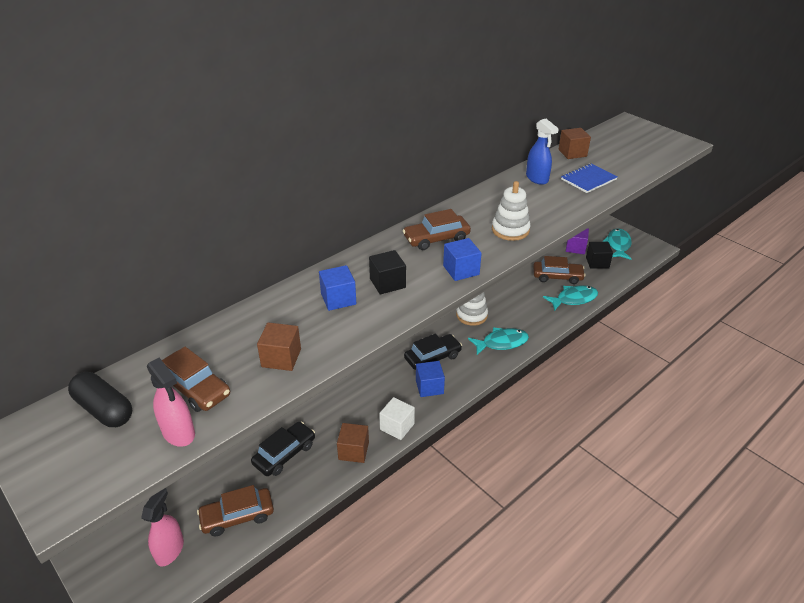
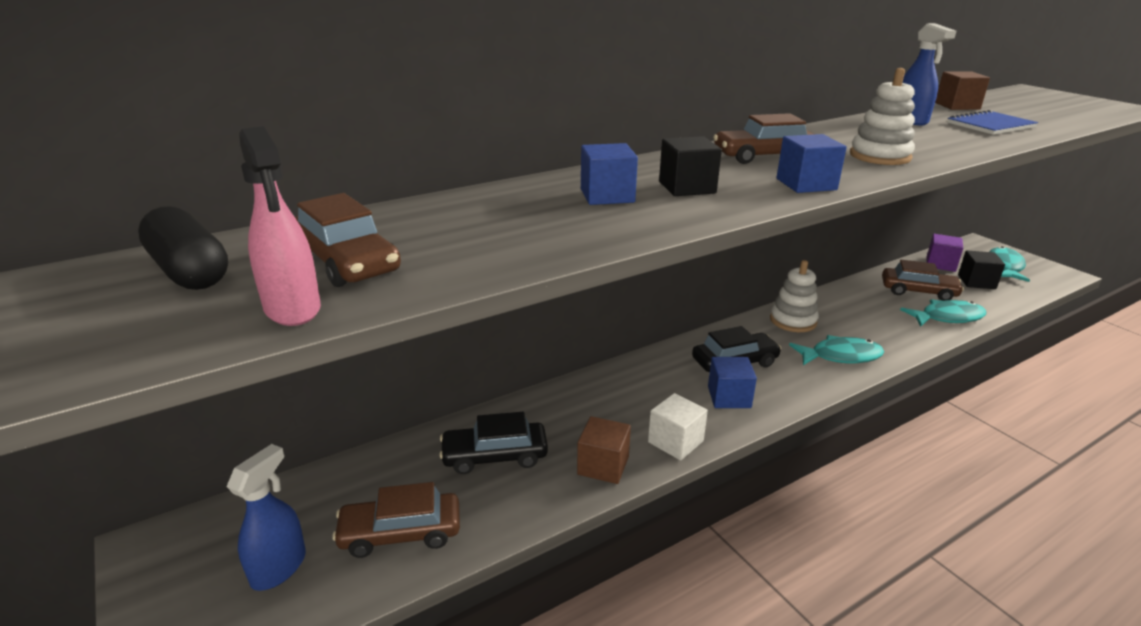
camera: 10 degrees right, 10 degrees down
(170, 550) = (279, 567): pink spray bottle -> blue spray bottle
(281, 358) = (501, 243): brown cube -> none
(284, 454) = (495, 456): black car -> black car turned 150 degrees counterclockwise

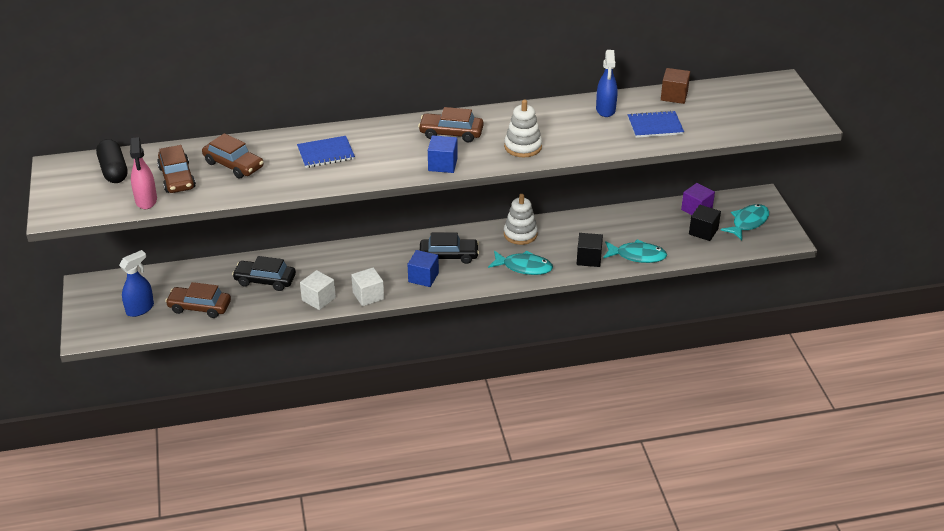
camera: 20 degrees right, 10 degrees up
(603, 465) = (318, 299): brown cube -> white cube
(607, 196) = (326, 153): blue cube -> blue notebook
(687, 187) = (374, 154): black cube -> black cube (589, 259)
(918, 291) = (644, 230): brown car -> brown car (233, 165)

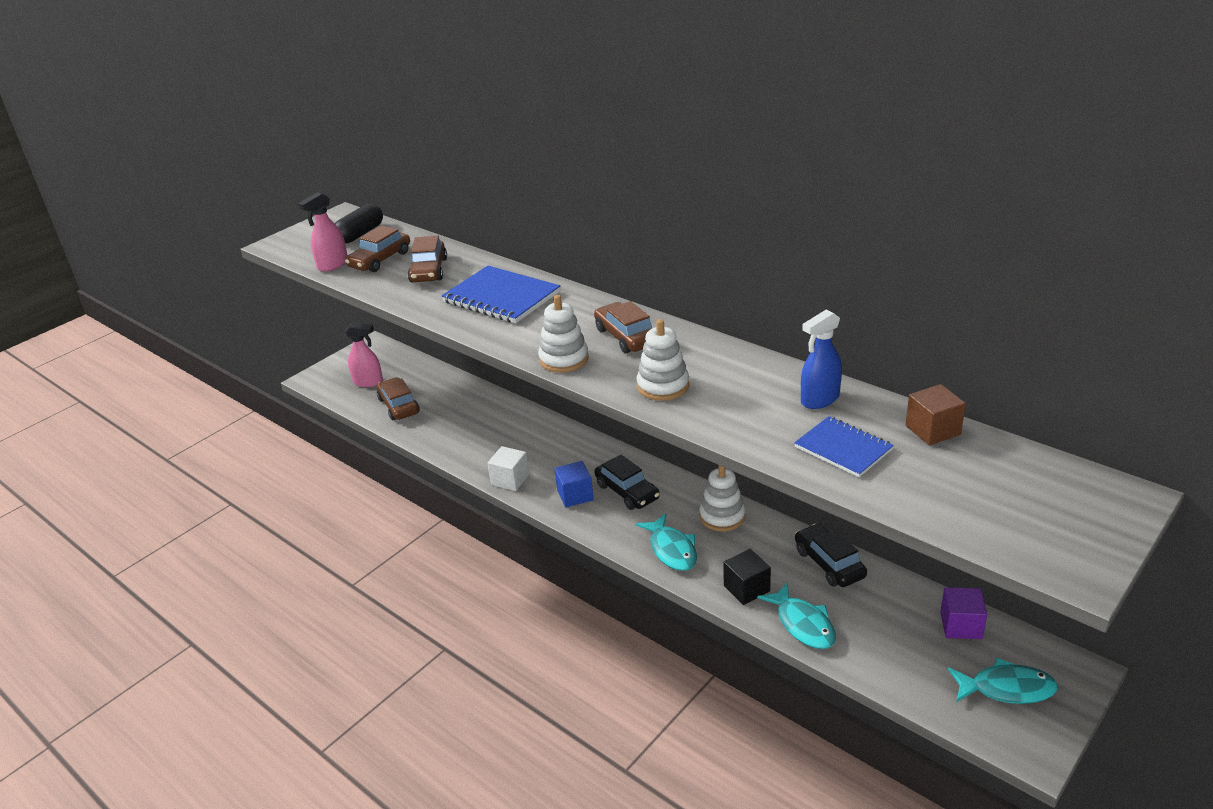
camera: 55 degrees right, 5 degrees down
(140, 309) = (368, 382): blue spray bottle -> pink spray bottle
(265, 280) = (468, 415): black car -> black car (829, 563)
(318, 299) = (474, 456): white cube -> none
(326, 153) = (501, 297): blue notebook -> blue notebook, size x1.59
(442, 164) = (564, 359): blue cube -> white stacking toy
(703, 231) = (927, 656): black cube -> none

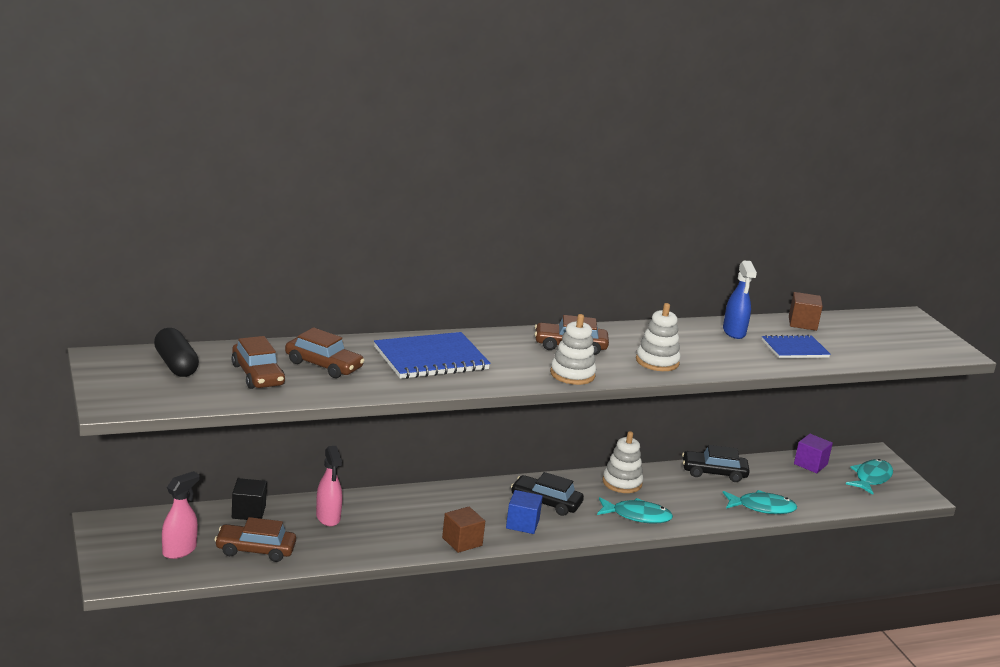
camera: 65 degrees left, 10 degrees down
(332, 265) = (226, 396): pink spray bottle -> pink spray bottle (328, 517)
(510, 479) = (462, 542): white cube -> brown cube
(627, 491) = (546, 502): black car -> black car turned 150 degrees counterclockwise
(746, 588) = (708, 509): black cube -> black cube (248, 512)

